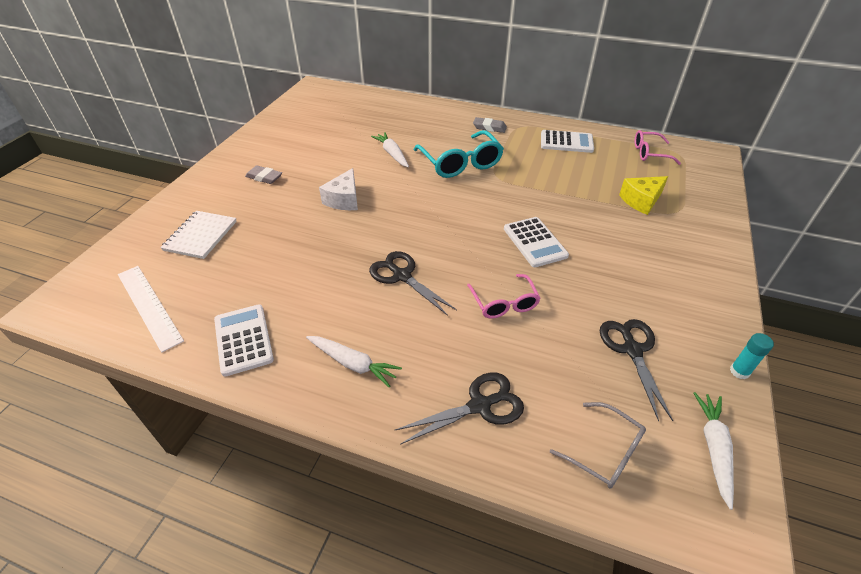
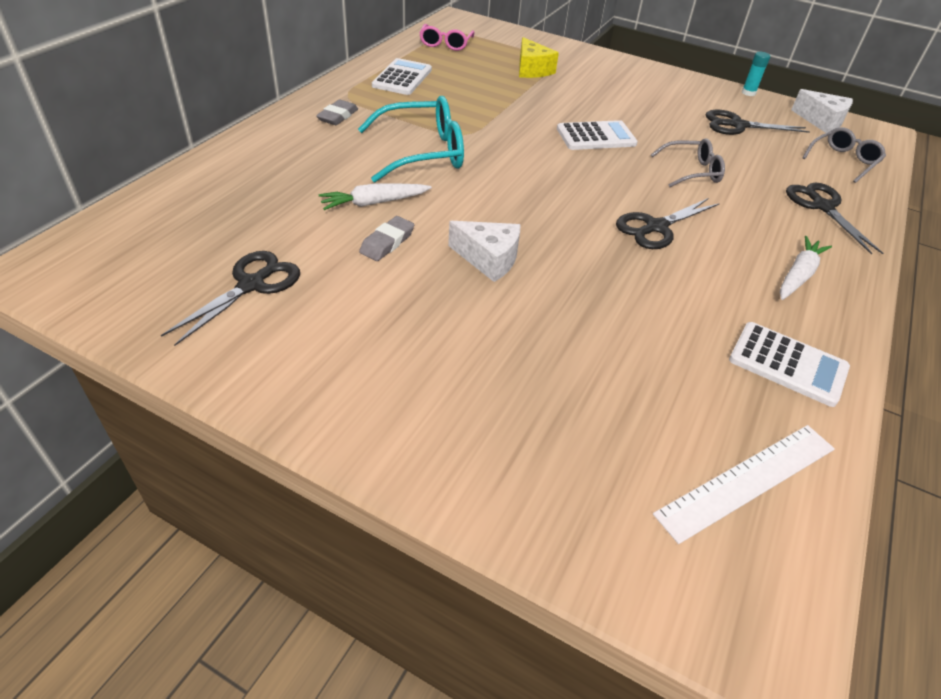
camera: 85 degrees left, 0 degrees up
(201, 236) = (566, 428): white notebook -> none
(243, 339) = (788, 364): white calculator -> white calculator turned 135 degrees counterclockwise
(264, 177) = (396, 347): grey eraser -> grey eraser (387, 242)
(309, 132) = (252, 285): none -> black scissors
(504, 303) = (692, 171): pink glasses -> grey glasses
(713, 448) = (821, 121): white carrot -> white cheese

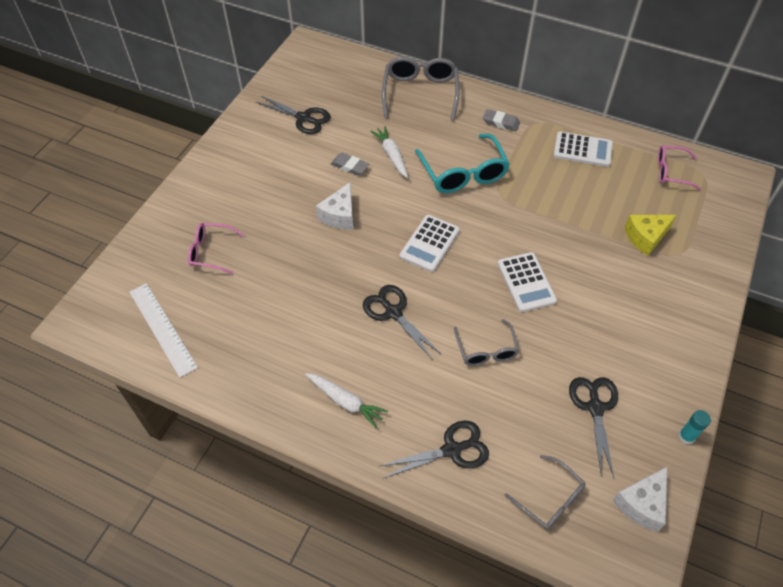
camera: 90 degrees right, 10 degrees up
(247, 166) = (420, 93): none -> grey glasses
(566, 413) = (211, 252): none -> pink glasses
(788, 364) = (249, 370): white calculator -> white calculator (429, 243)

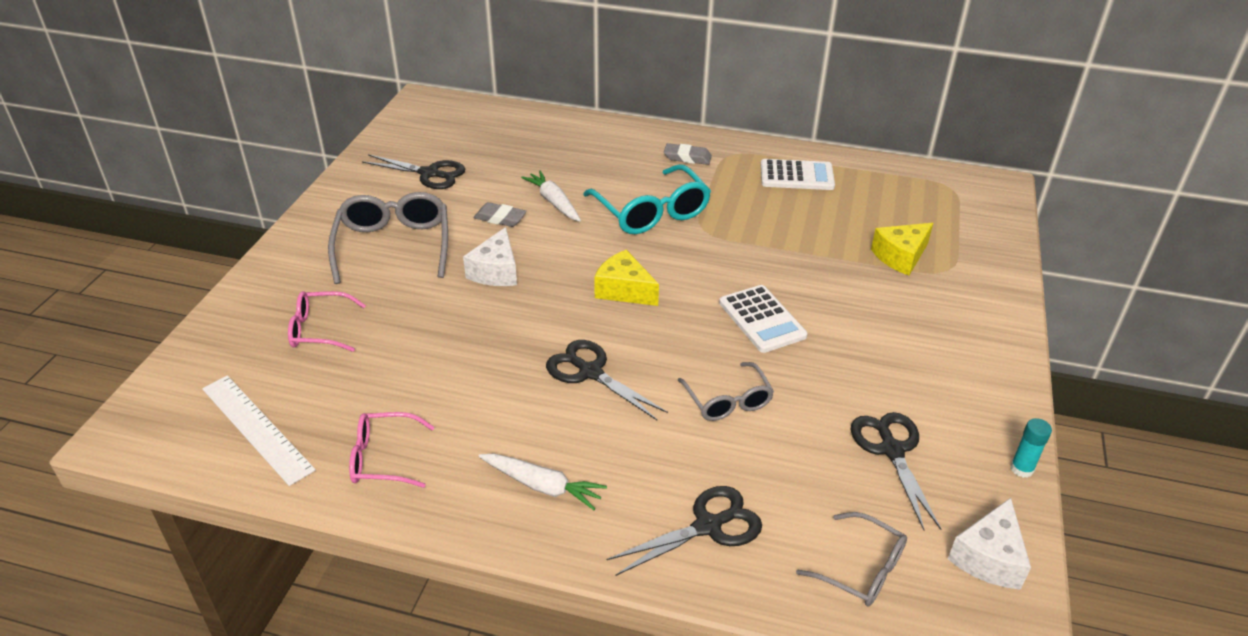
camera: 10 degrees left, 15 degrees down
(420, 93) = (578, 136): grey glasses -> grey glasses (394, 245)
(429, 243) = (624, 290): white calculator -> yellow cheese
(671, 172) = (911, 188): pink glasses -> pink glasses (383, 458)

